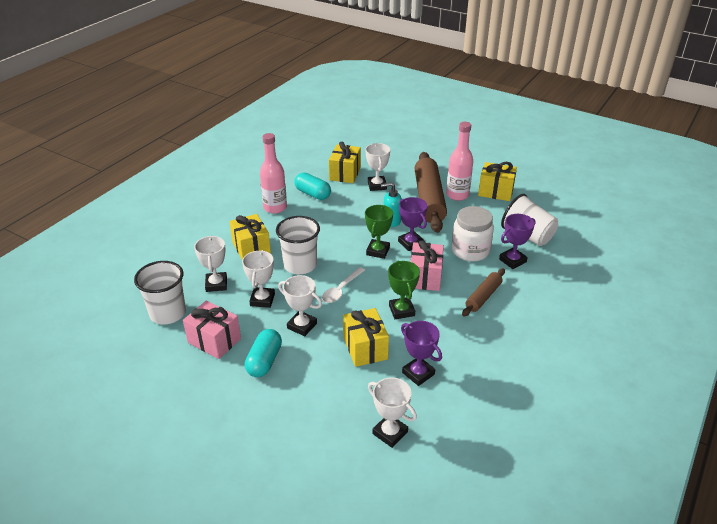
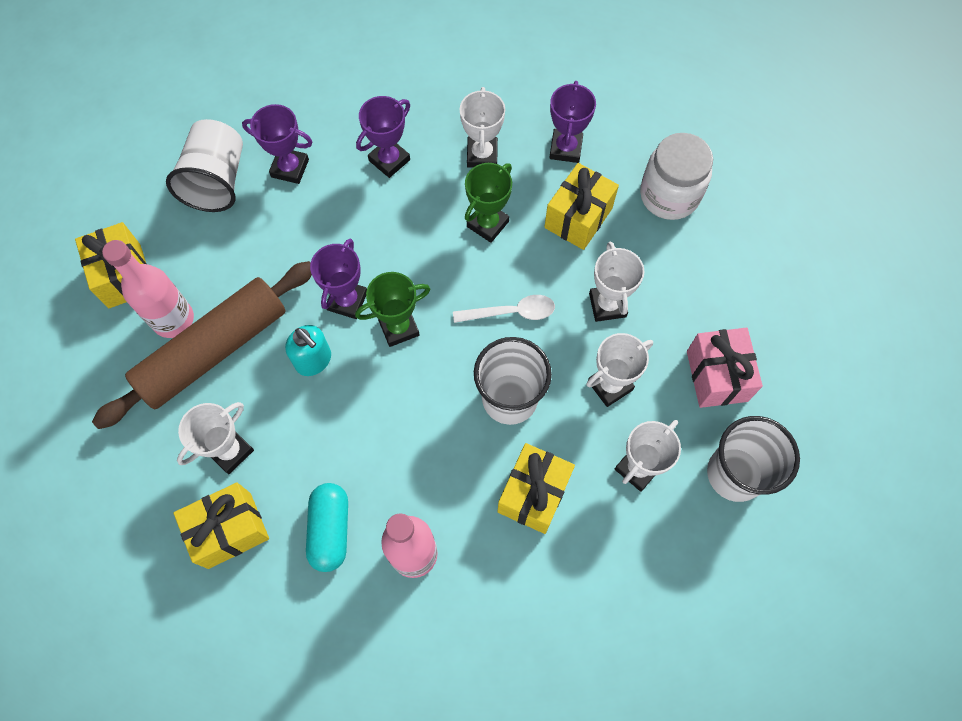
camera: 130 degrees left, 30 degrees up
(264, 361) = (690, 298): turquoise capsule -> none
(390, 433) = (658, 125): white trophy -> white trophy (482, 155)
(425, 277) = (405, 239): pink gift -> none
(470, 251) = (307, 223): white jar -> white jar (669, 195)
(483, 297) = (389, 160): brown rolling pin -> purple trophy

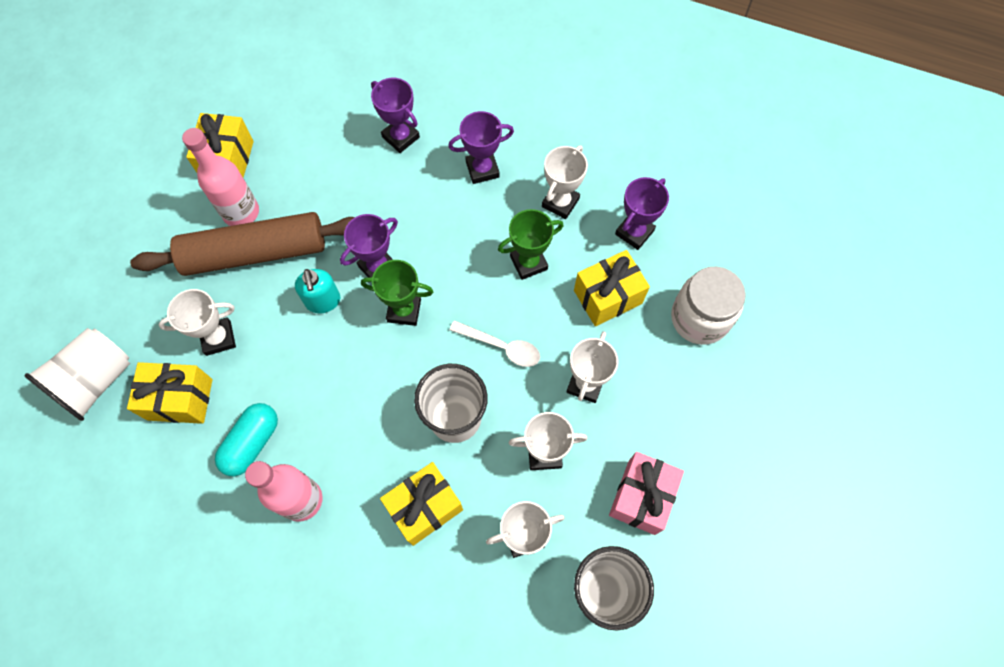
camera: 30 degrees right, 0 degrees up
(217, 180) = (340, 119): white cup -> white cup (96, 381)

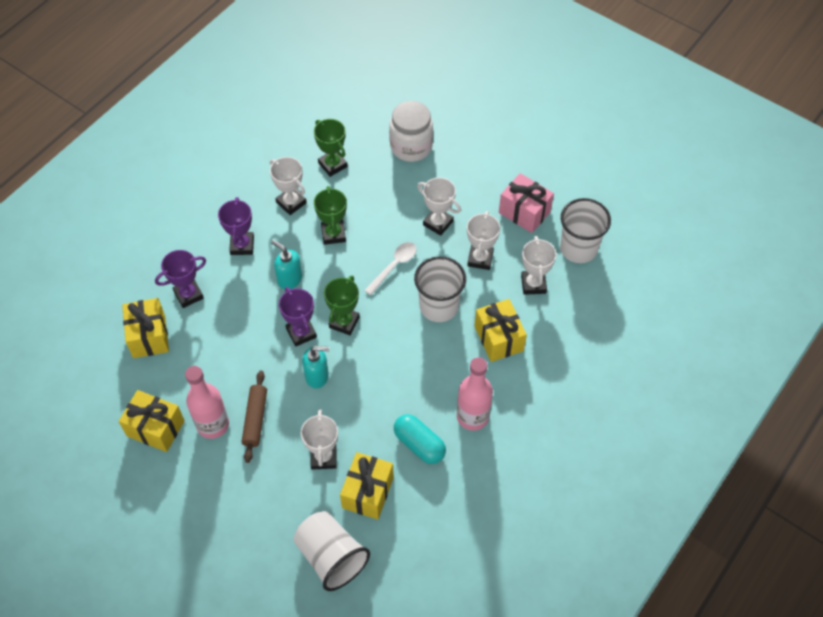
camera: 75 degrees left, 10 degrees down
(255, 252) = (255, 419): brown rolling pin -> brown rolling pin, size x0.51
(449, 233) = (289, 279): none -> turquoise soap dispenser
(607, 297) = (377, 193): yellow gift -> yellow gift (149, 336)
(634, 232) = (332, 165): purple trophy -> green trophy

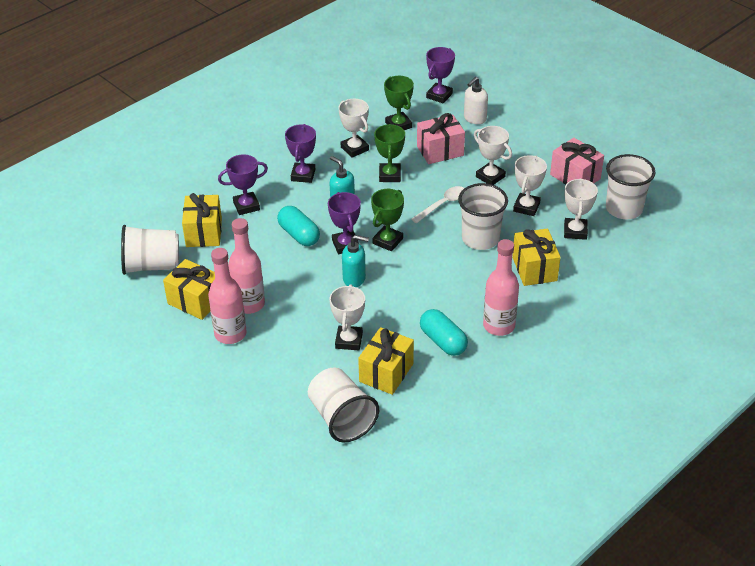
camera: 10 degrees right, 15 degrees down
(101, 388) = (152, 265): none -> white cup
(199, 466) = (230, 334): none -> pink bottle
(250, 326) = (299, 235): none -> turquoise capsule
(255, 419) = (289, 304): brown rolling pin -> none
(369, 119) = (439, 95): none -> purple trophy
(381, 195) = (440, 151): none -> pink gift
(411, 146) = (474, 118): white jar -> white soap dispenser

